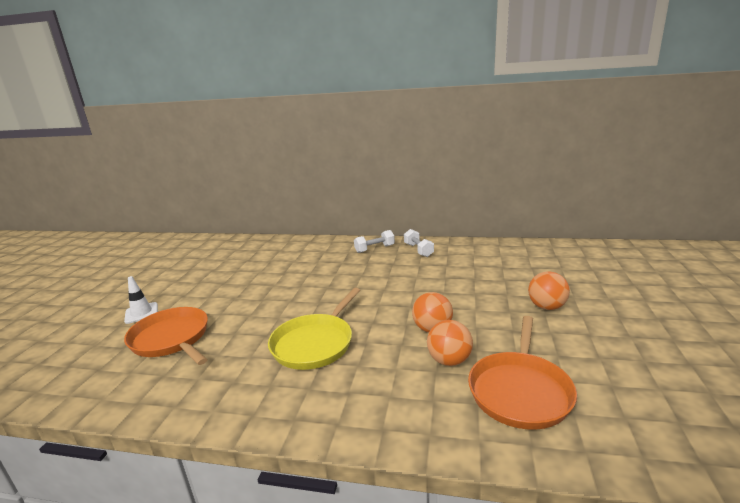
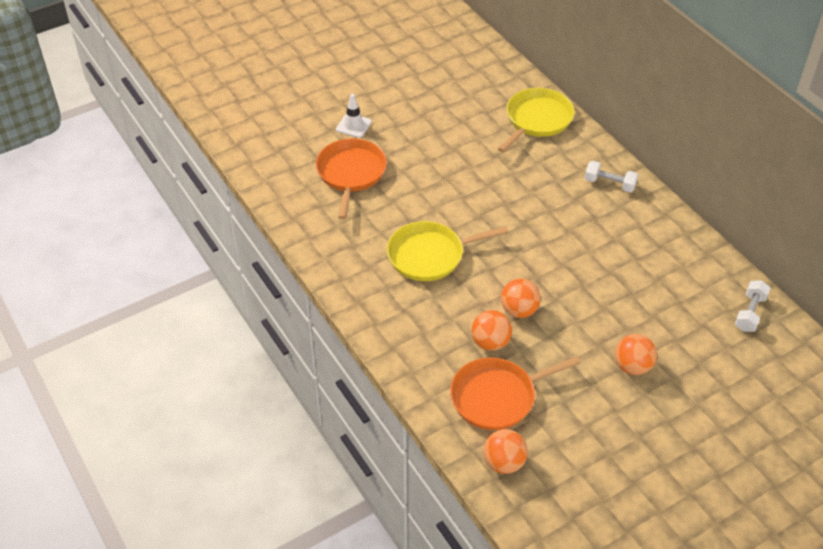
camera: 45 degrees right, 25 degrees up
(287, 248) = (537, 120): none -> yellow pan
(418, 250) = (645, 219): white dumbbell -> white dumbbell (750, 313)
(620, 435) = (504, 463): none -> orange ball

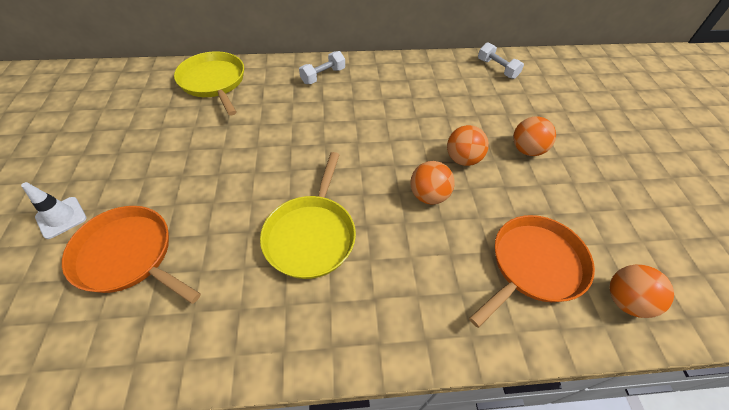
camera: 65 degrees left, 5 degrees up
(490, 342) = (459, 237): orange ball -> orange ball (462, 159)
(497, 397) = (534, 265): orange pan -> orange pan turned 135 degrees counterclockwise

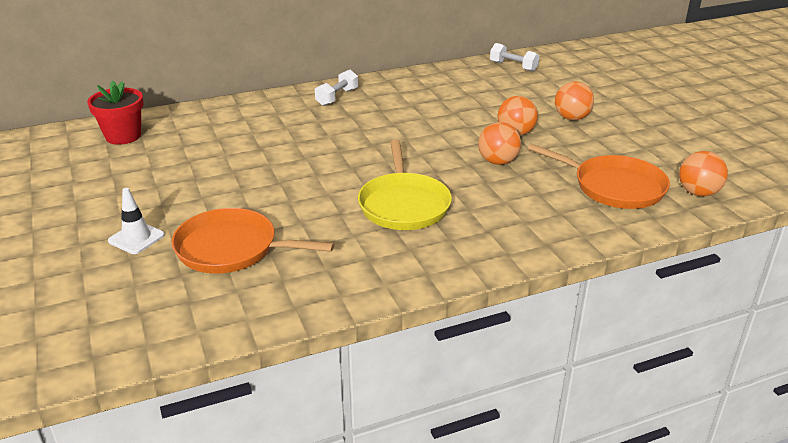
camera: 15 degrees left, 20 degrees down
(129, 85) = (123, 136): none -> red flower pot
(213, 82) = (219, 119): yellow pan -> none
(534, 265) = (614, 187): orange pan -> orange pan turned 90 degrees clockwise

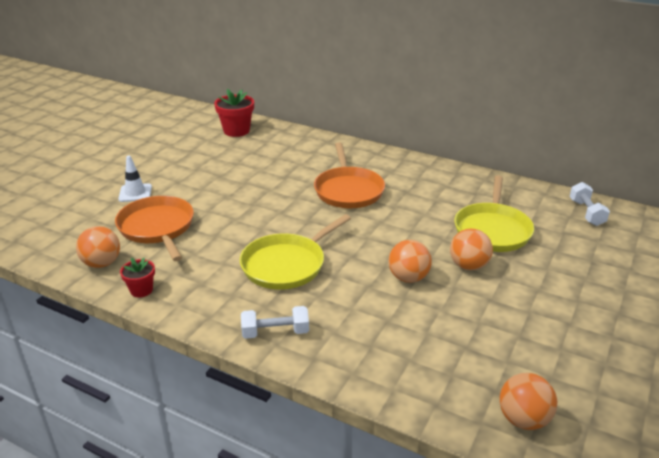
camera: 50 degrees right, 0 degrees up
(331, 297) = (141, 290): none -> red flower pot
(337, 97) = (396, 167): white dumbbell -> white dumbbell (275, 332)
(485, 104) = (492, 230): none -> yellow pan
(571, 118) = (545, 283): orange ball -> orange ball (102, 263)
(614, 187) = (457, 359): orange pan -> orange pan (348, 190)

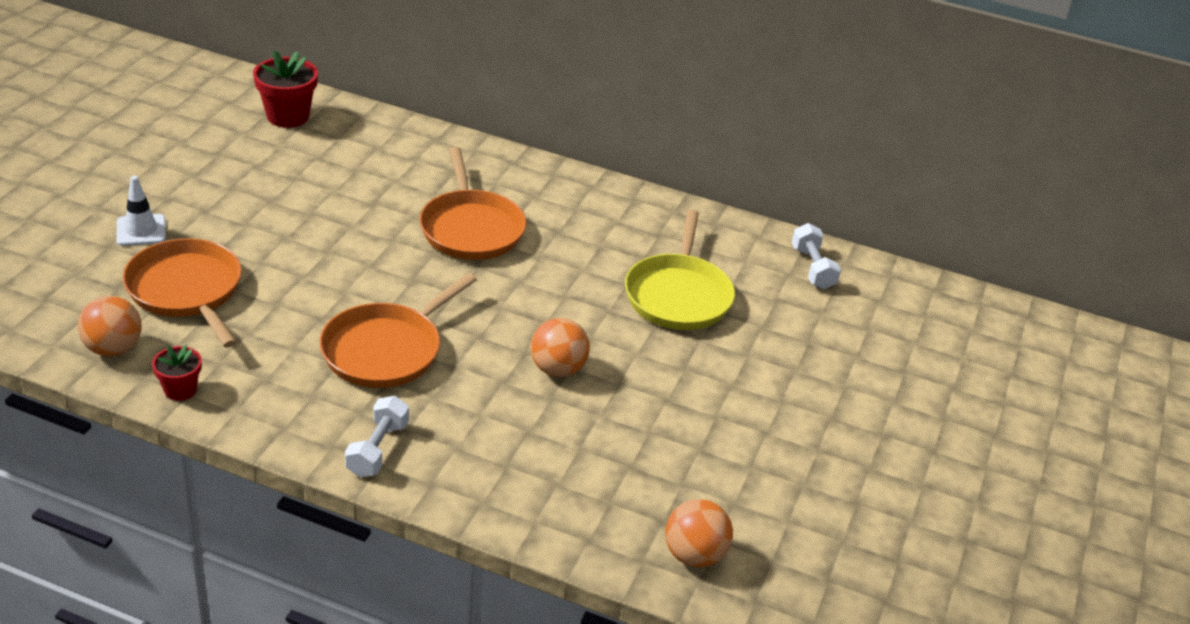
camera: 10 degrees left, 5 degrees up
(275, 332) = (378, 449): white dumbbell -> white dumbbell turned 60 degrees counterclockwise
(286, 265) = (386, 350): yellow pan -> orange pan
(468, 266) = (641, 351): orange ball -> none

